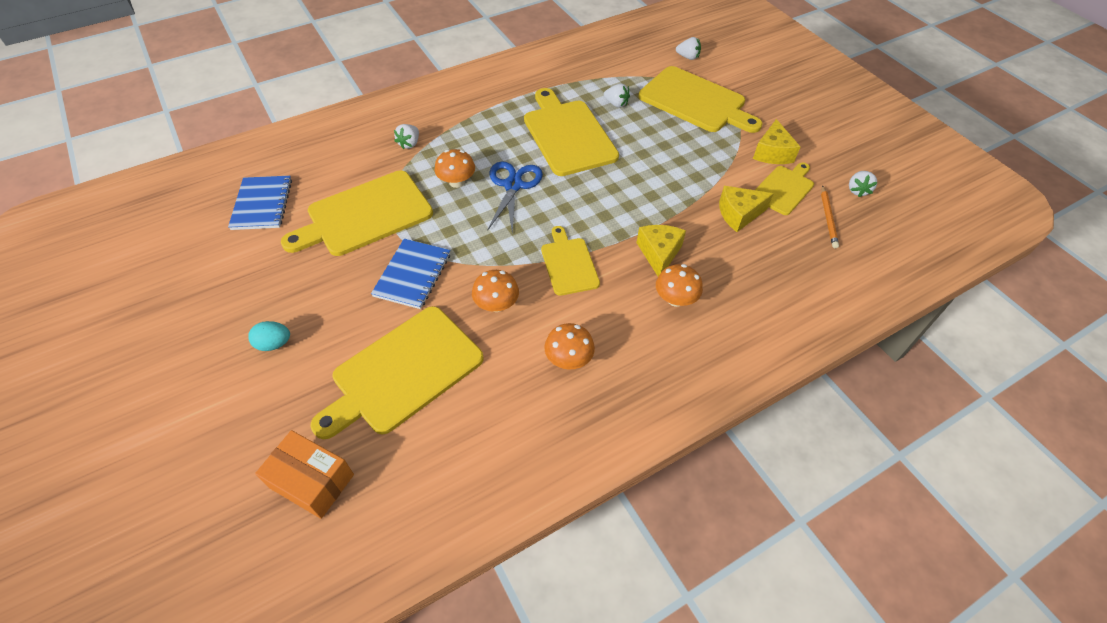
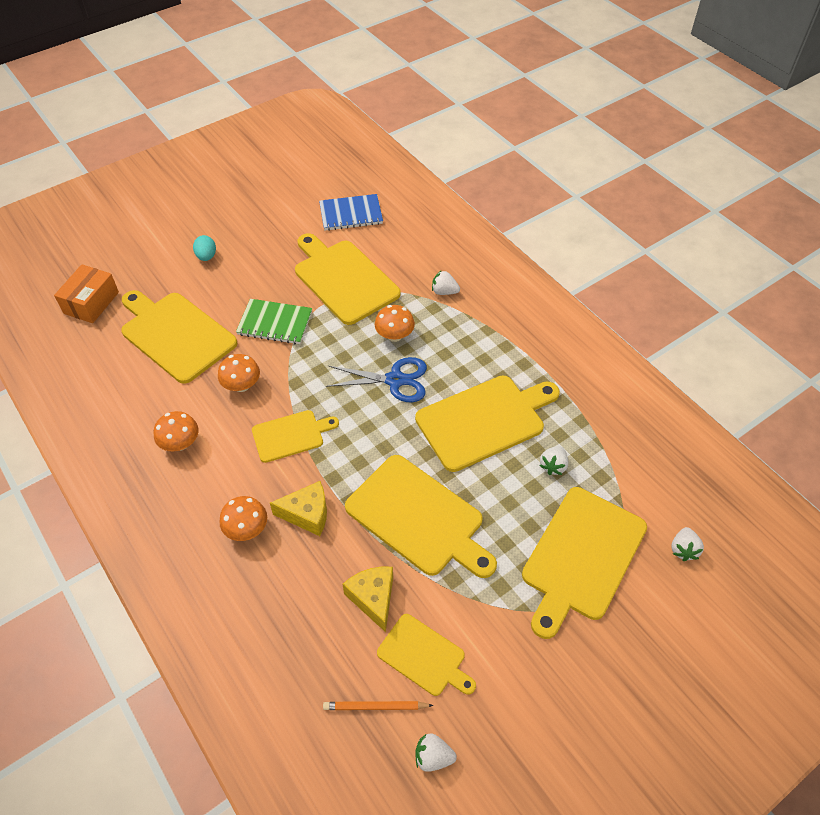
camera: 85 degrees right, 0 degrees up
(413, 275) = (275, 323): blue notebook -> green notebook
(663, 182) = (418, 517): none -> yellow cutting board
(772, 153) = (492, 648): yellow cheese -> none

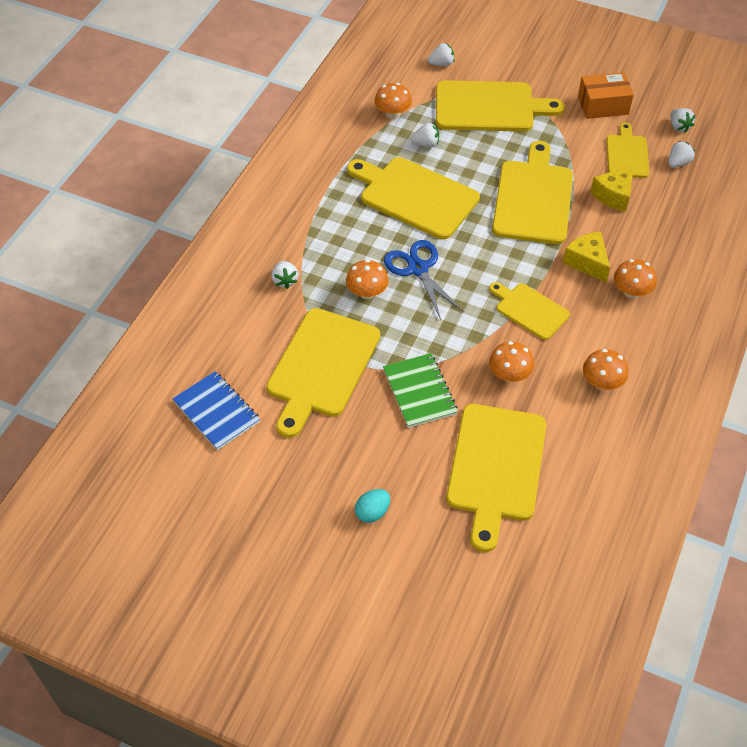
camera: 120 degrees left, 0 degrees up
(91, 303) = (516, 581): orange box -> orange box (603, 105)
(375, 706) = (678, 163): orange pencil -> white strawberry
(616, 460) = (393, 113): none -> orange mushroom

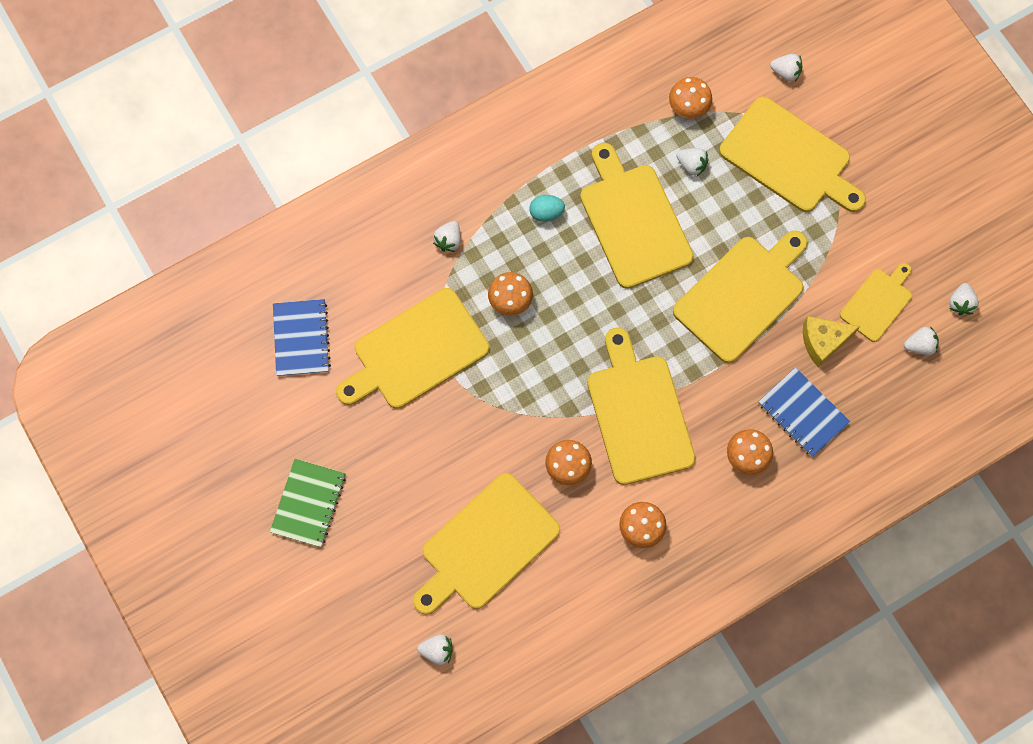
camera: 35 degrees right, 20 degrees up
(372, 512) = (358, 516): turquoise egg -> turquoise egg (546, 213)
(417, 268) = (574, 304): blue scissors -> none
(419, 392) = (479, 431): green notebook -> green notebook (308, 503)
(526, 571) = (437, 650): none -> white strawberry
(530, 310) = (638, 414): yellow cutting board -> yellow cutting board, size x1.75
(587, 262) = (733, 398): yellow cheese -> none
(603, 105) = (906, 228): orange box -> none
(643, 244) = (802, 413): none -> blue notebook

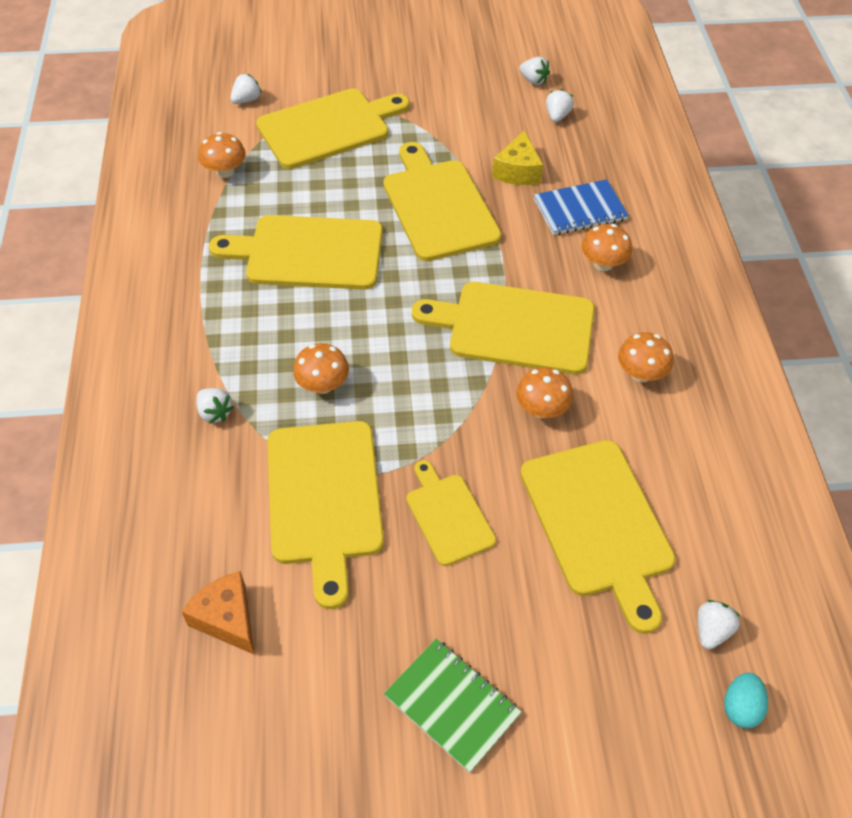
camera: 65 degrees left, 20 degrees down
(301, 338) = (227, 619): blue notebook -> orange cheese
(546, 213) = (248, 316): turquoise egg -> turquoise egg (740, 707)
(691, 165) = (284, 191): white strawberry -> none
(877, 302) = (502, 125): yellow cutting board -> yellow cutting board (448, 515)

